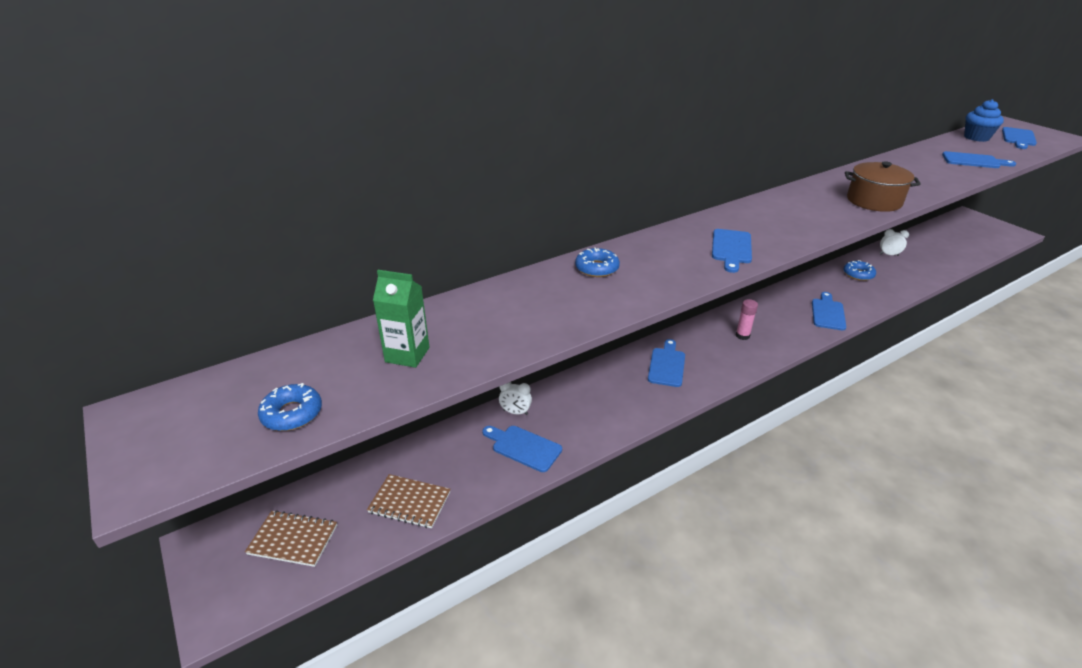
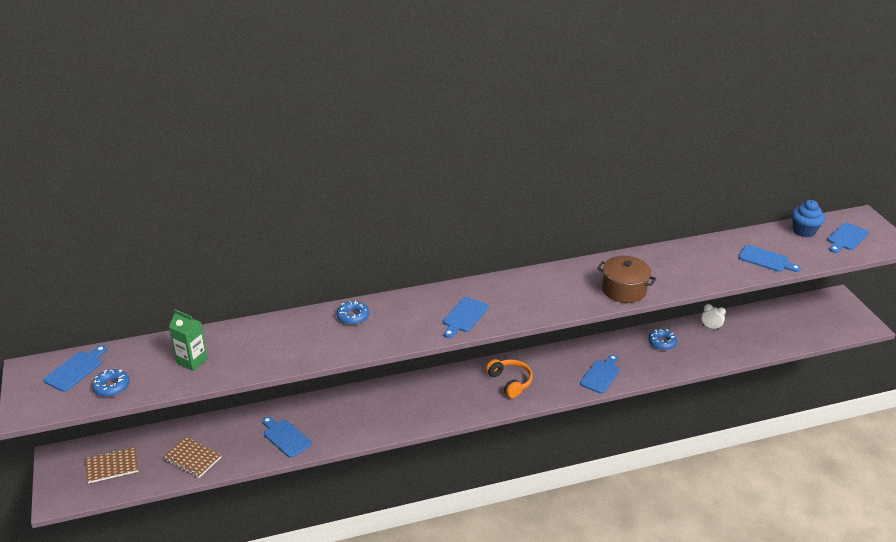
camera: 15 degrees right, 0 degrees up
(293, 539) = (112, 466): brown notebook -> brown notebook turned 45 degrees counterclockwise
(515, 412) = (293, 410): white clock -> none
(667, 365) = (430, 395): blue cutting board -> blue cutting board (76, 370)
(742, 335) = (510, 382): pink glue stick -> orange headphones

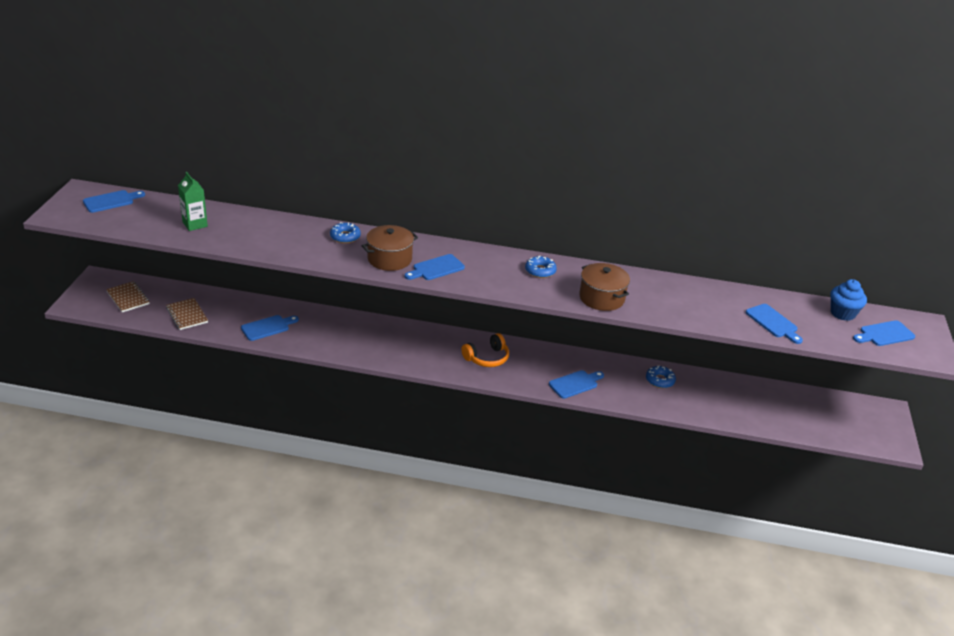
camera: 25 degrees right, 0 degrees up
(112, 387) = (124, 221): blue donut -> blue donut (540, 271)
(112, 466) = (128, 298): brown notebook -> brown notebook turned 45 degrees clockwise
(285, 437) = (267, 327): blue cutting board -> blue cutting board turned 75 degrees clockwise
(415, 323) = (389, 259): none -> brown pot
(510, 382) = (487, 358): orange headphones -> orange headphones turned 60 degrees clockwise
(711, 327) = (722, 386): white clock -> none

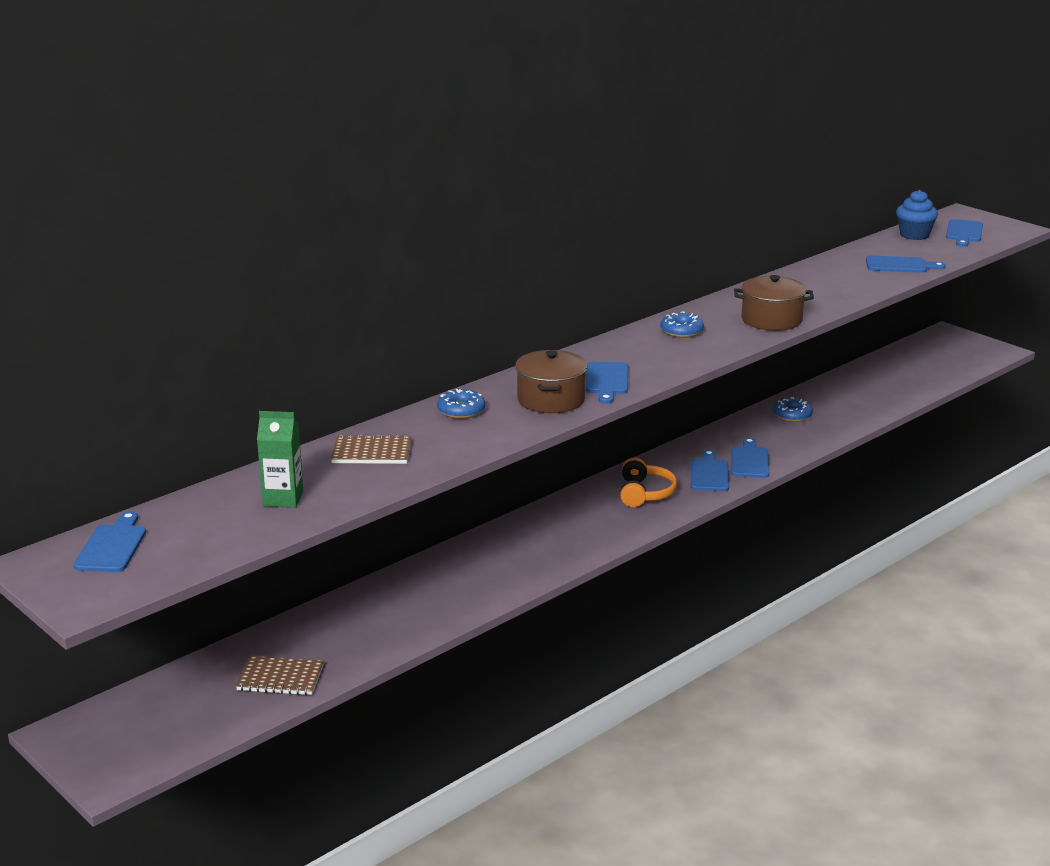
camera: 50 degrees left, 10 degrees down
(128, 298) = (162, 719): brown notebook -> brown notebook (371, 452)
(267, 327) = (397, 621): blue cutting board -> blue cutting board (709, 474)

